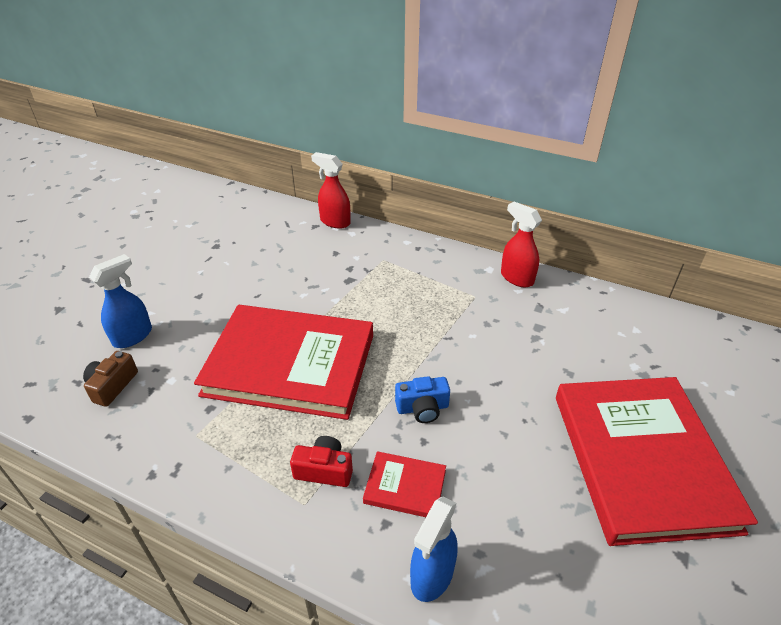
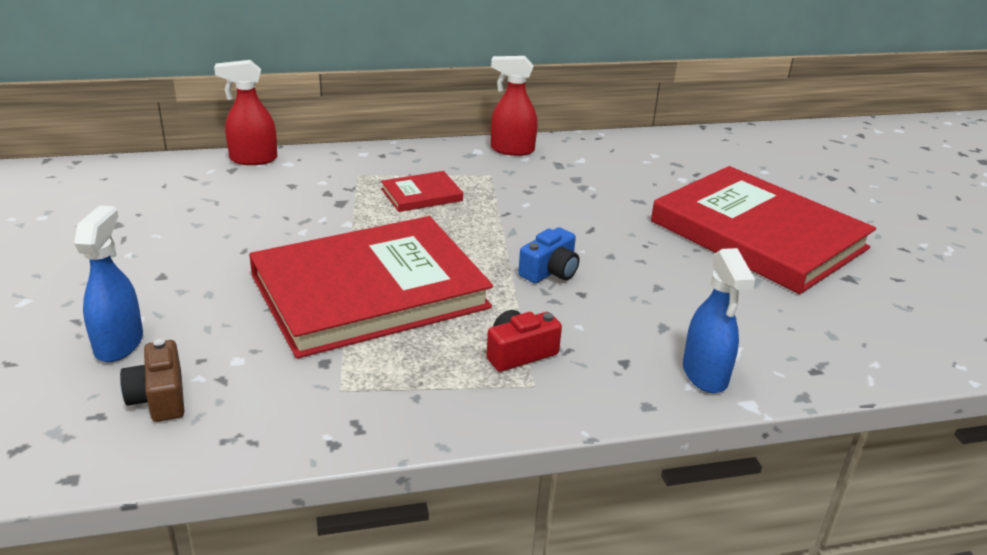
camera: 40 degrees left, 10 degrees down
(405, 486) = (607, 330): red book -> red book (421, 195)

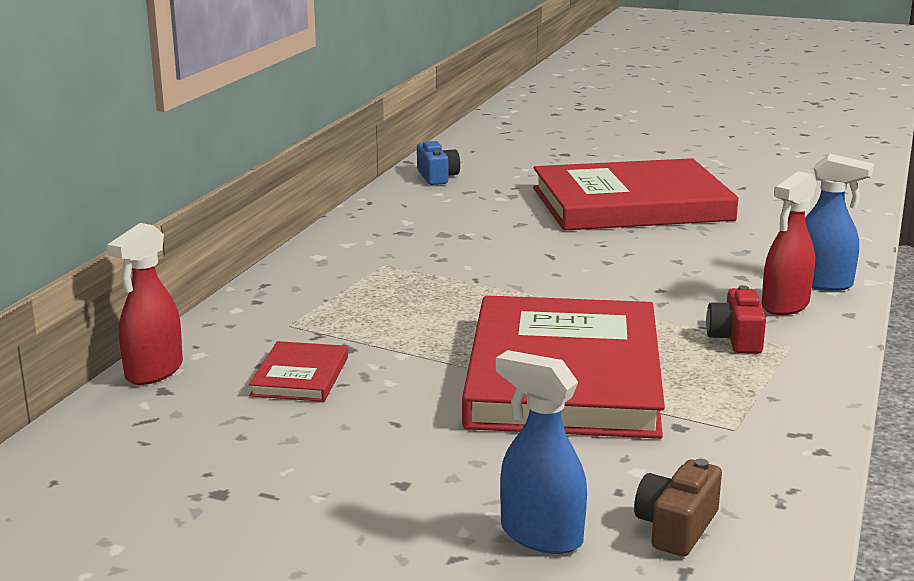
camera: 55 degrees left, 10 degrees down
(159, 397) = (676, 527): brown camera -> brown camera turned 105 degrees clockwise
(421, 195) = (384, 305): red book -> red book (300, 376)
(511, 150) = (340, 241): red spray bottle -> red spray bottle (785, 306)
(550, 271) = (609, 291): blue camera -> blue camera (437, 177)

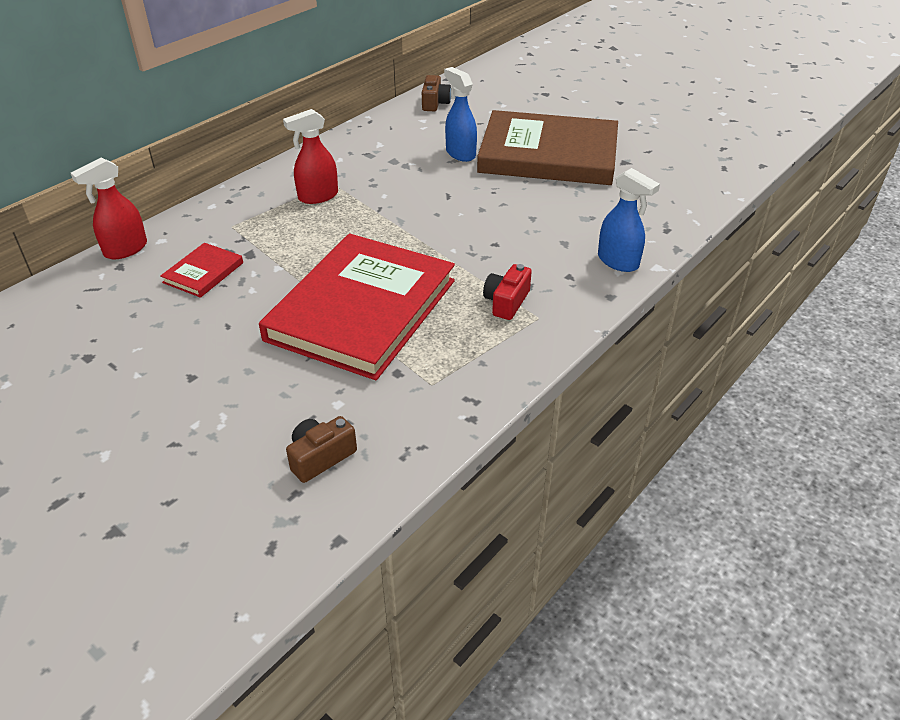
camera: 20 degrees right, 20 degrees up
(437, 177) = (435, 103): blue camera -> brown camera
(540, 535) = (235, 440): blue spray bottle -> blue spray bottle (460, 153)
(631, 204) = (548, 154): red book -> brown book
(785, 306) = (570, 278): red spray bottle -> red spray bottle (317, 196)

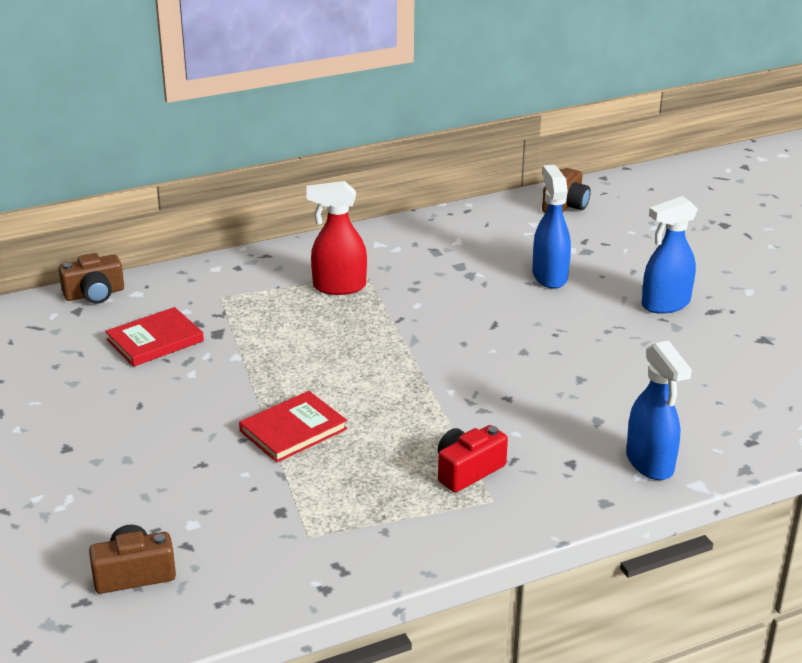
camera: 25 degrees right, 10 degrees down
(125, 250) = (94, 294): red spray bottle -> brown camera
(362, 310) = (293, 430): red book -> red book, size x0.41
(548, 154) = (665, 304): brown book -> blue spray bottle

